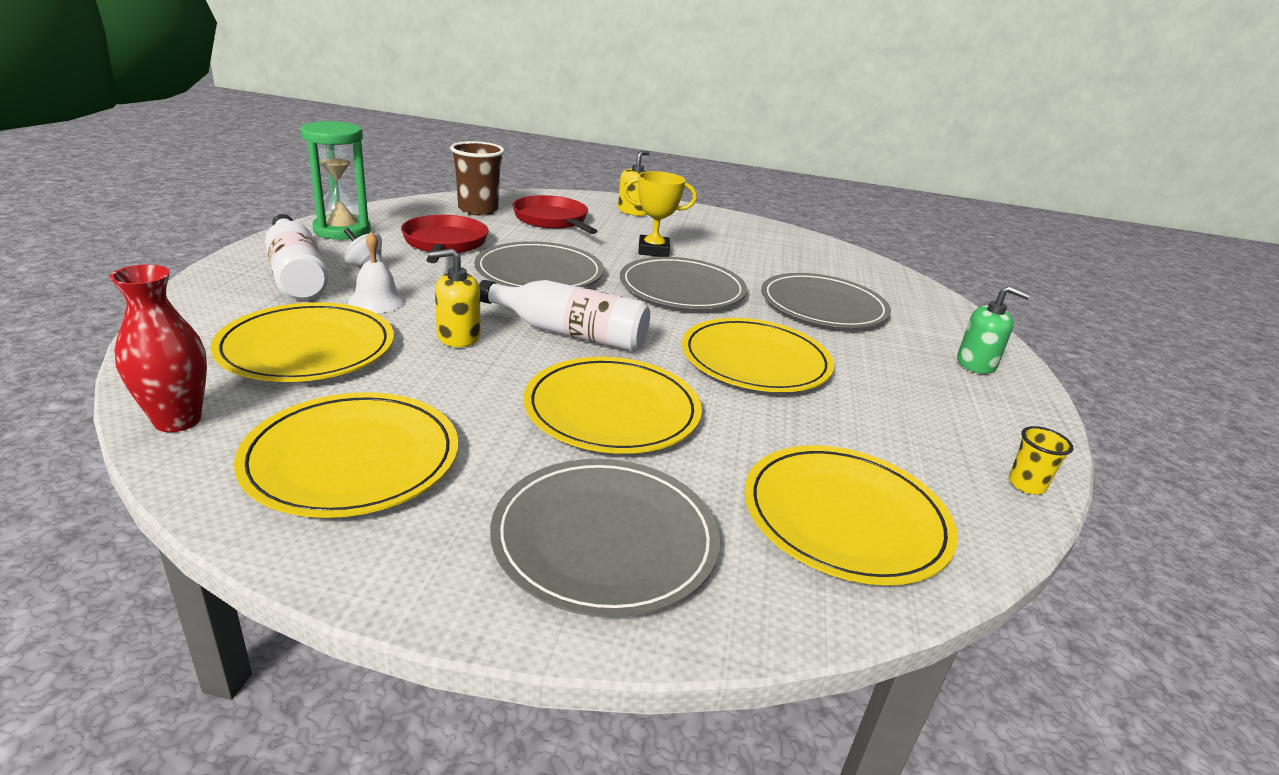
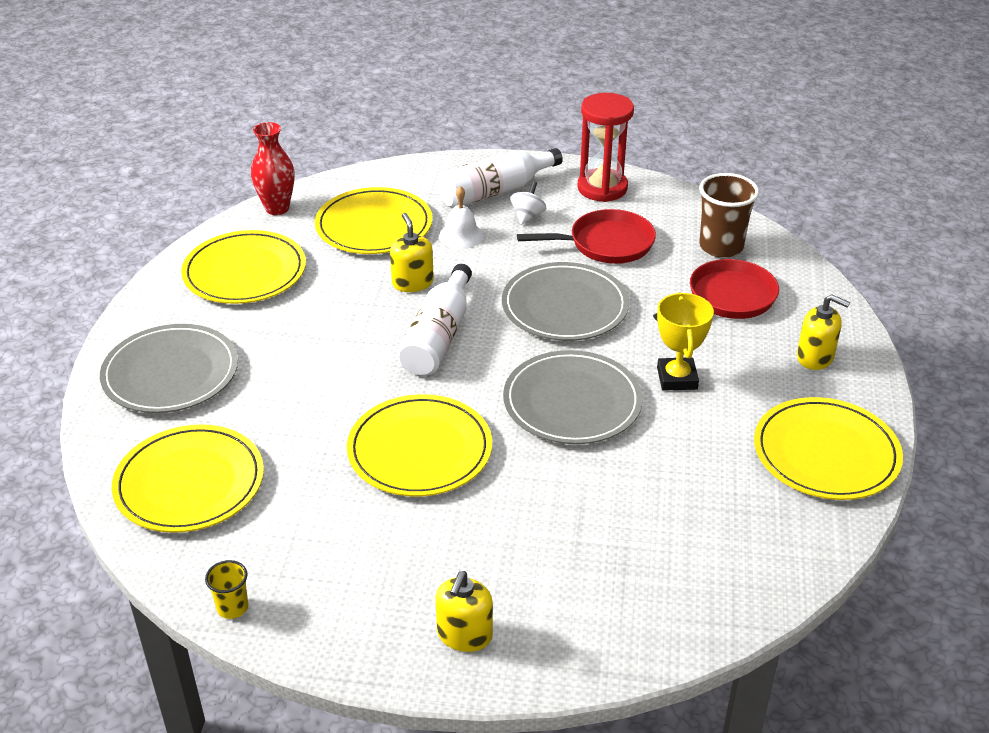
camera: 90 degrees right, 10 degrees up
(342, 231) = (602, 188): green hourglass -> red hourglass
(612, 410) = (316, 367): yellow plate -> yellow plate (826, 453)
(823, 306) = (577, 515): grey plate -> none
(976, 364) = (464, 634): green soap dispenser -> yellow soap dispenser

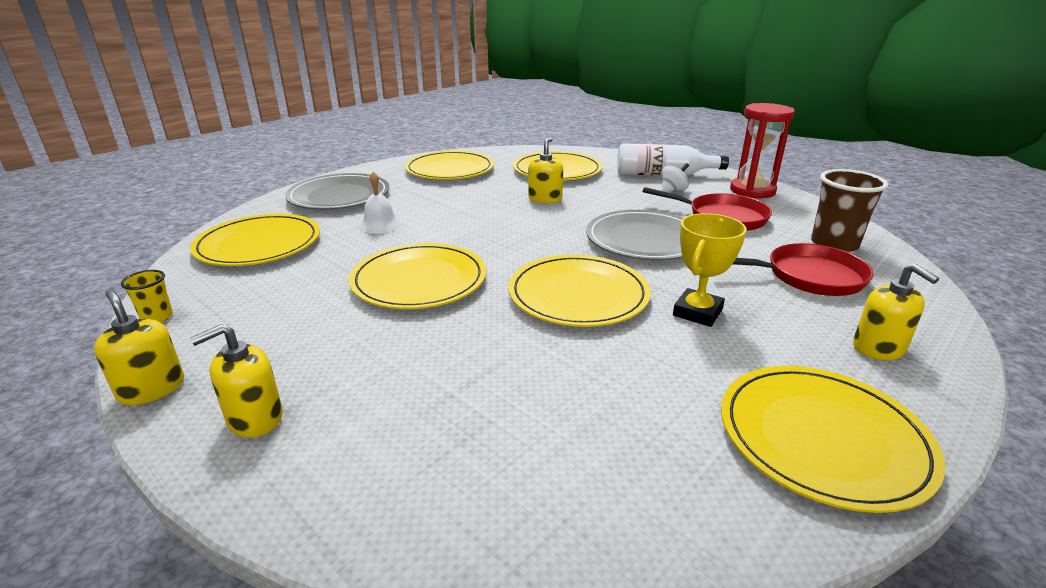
camera: 35 degrees right, 10 degrees down
(277, 208) = (509, 152): red vase -> none
(346, 661) = (152, 389): none -> yellow soap dispenser
(438, 336) = (524, 227): white bottle -> none
(461, 236) = (610, 187): white bell -> white bell (380, 225)
(572, 402) = (578, 295): grey plate -> yellow plate

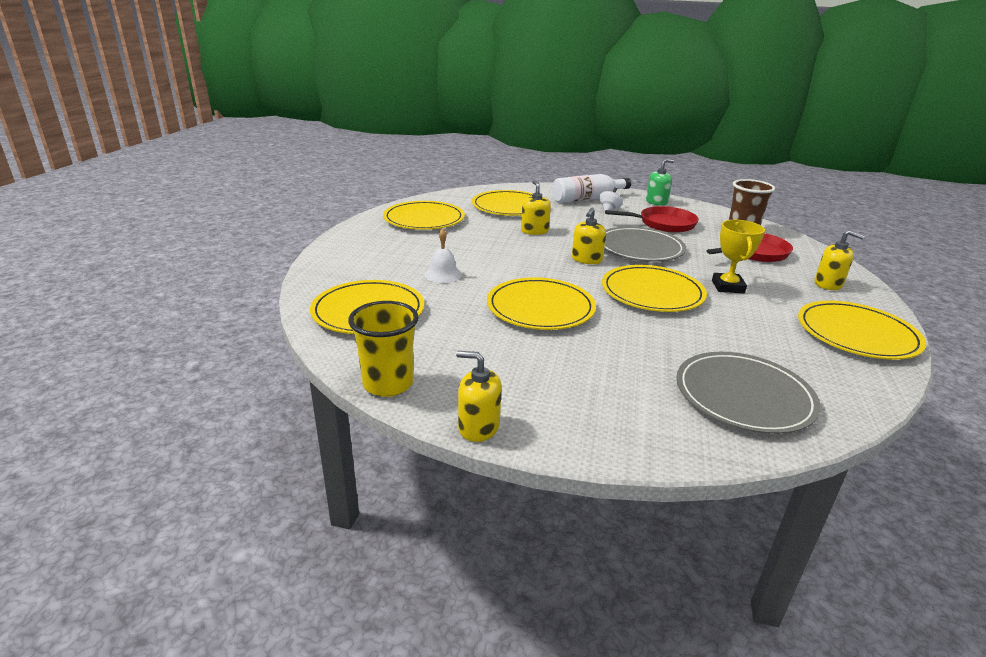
camera: 30 degrees left, 0 degrees up
(157, 317) = (388, 384): yellow cup -> yellow cup, size x1.93
(255, 418) = (580, 418): yellow soap dispenser -> yellow soap dispenser (586, 259)
(339, 196) = (366, 258): grey plate -> grey plate (744, 396)
(752, 191) = (656, 202): red hourglass -> green soap dispenser

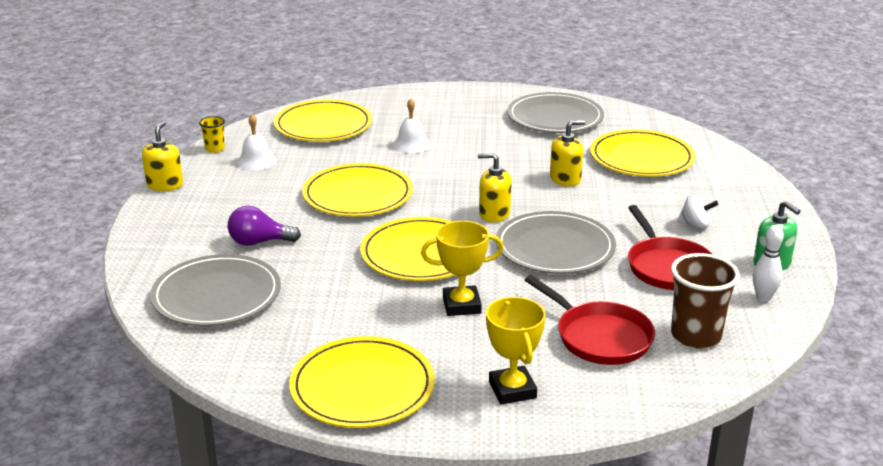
camera: 80 degrees right, 0 degrees up
(388, 384) = (215, 149): yellow cup -> yellow cup, size x0.52
(424, 219) = (555, 117): yellow plate -> grey plate
(439, 357) = (256, 161): none -> white bell
(587, 199) = (729, 207): white bottle -> none
(633, 365) = (259, 242): none -> purple light bulb
(695, 210) = (763, 297): none -> white bowling pin
(828, 284) = (512, 390): yellow soap dispenser -> yellow trophy

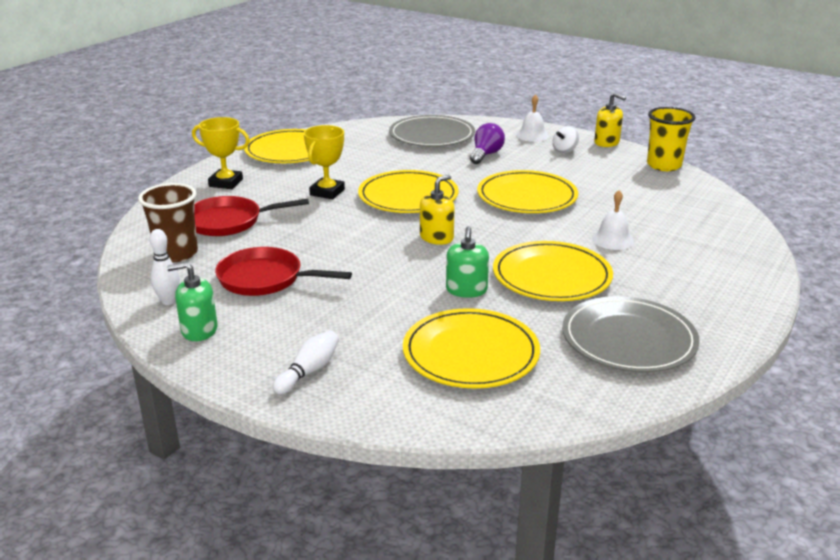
camera: 120 degrees right, 0 degrees up
(215, 149) = (664, 165): yellow cup -> yellow cup, size x1.93
(256, 161) = (626, 175): white bell -> white bell (532, 135)
(323, 125) = (689, 212): yellow plate -> yellow plate (551, 276)
(555, 247) = (354, 244): grey plate -> none
(565, 179) = (466, 290): yellow soap dispenser -> green soap dispenser
(695, 225) = (306, 321): white spinning top -> white spinning top (565, 150)
(743, 202) = (309, 371): none -> white bowling pin

